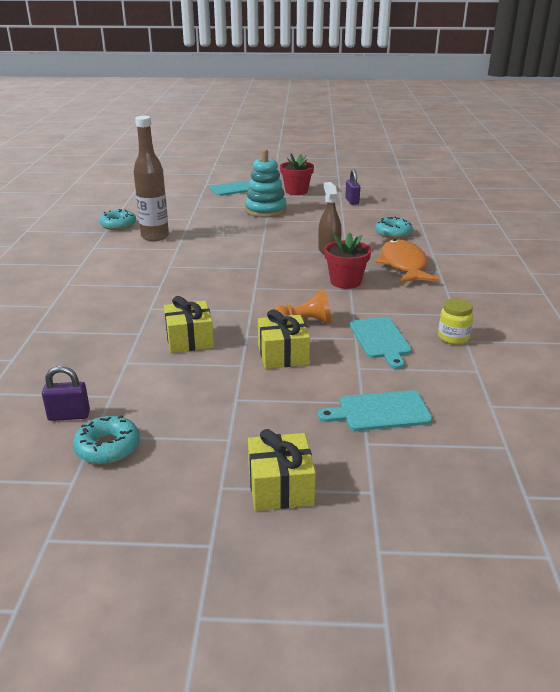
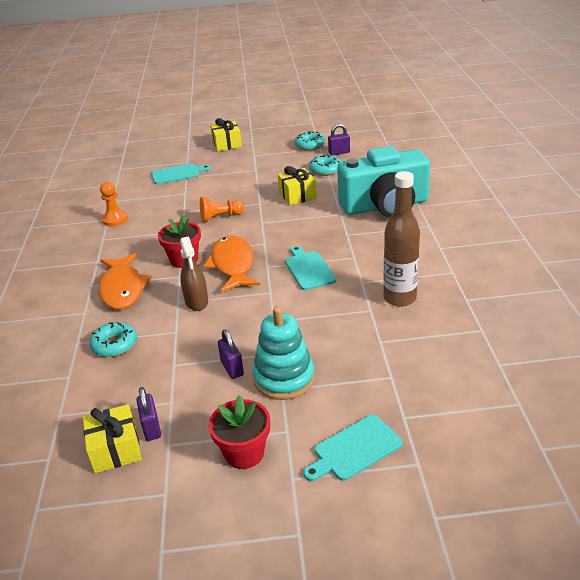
camera: 175 degrees right, 5 degrees up
(89, 310) = (385, 206): none -> turquoise camera
(118, 225) = (462, 314): turquoise donut -> turquoise donut (325, 170)
(283, 355) = (232, 194): yellow gift -> yellow gift (115, 449)
(293, 272) = (233, 265): none -> orange fish
(300, 216) = (232, 368): none -> purple padlock
(380, 340) = (167, 212): turquoise cutting board -> turquoise cutting board (308, 269)
(453, 337) = (115, 220): yellow jar -> orange pawn

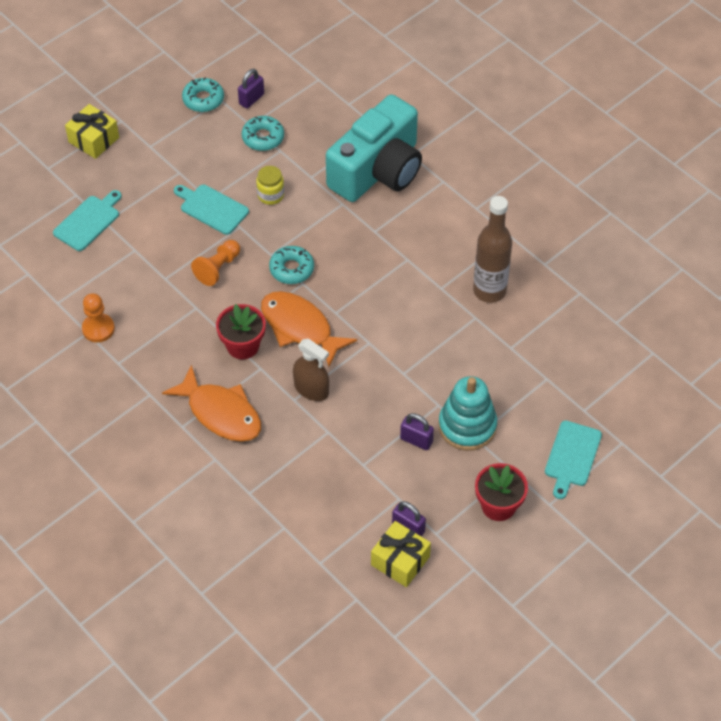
camera: 40 degrees left, 20 degrees up
(114, 345) = (288, 475): turquoise donut -> turquoise donut (291, 269)
(297, 195) = (270, 195): yellow gift -> yellow jar
(308, 269) = (379, 296): turquoise cutting board -> turquoise cutting board (212, 208)

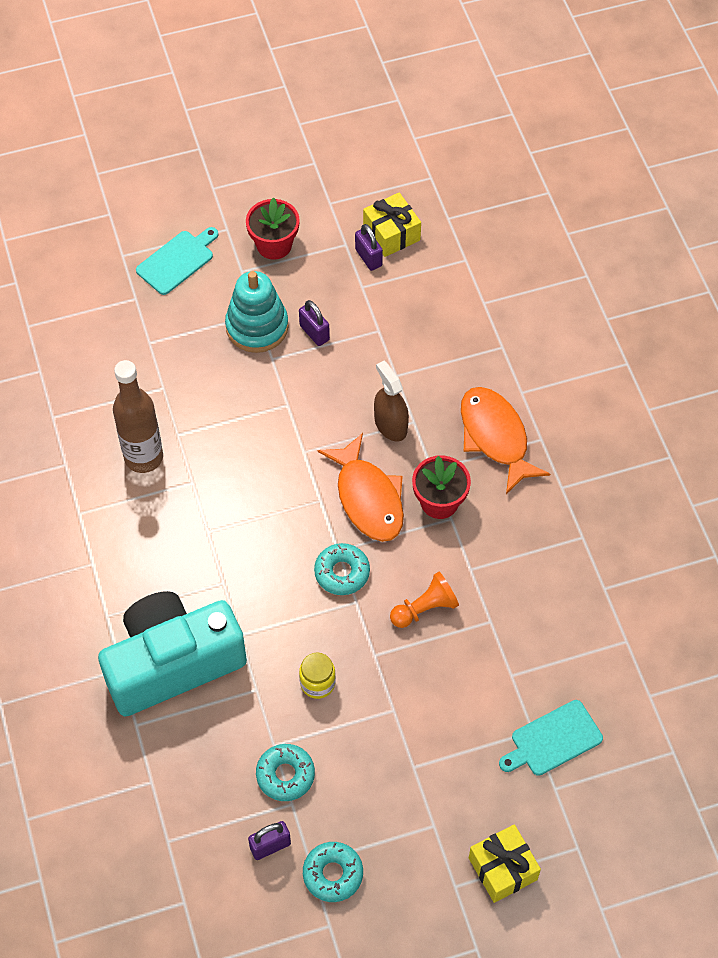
camera: 155 degrees left, 5 degrees up
(98, 329) = (590, 587): orange pawn -> none
(212, 208) = (396, 694): turquoise cutting board -> none

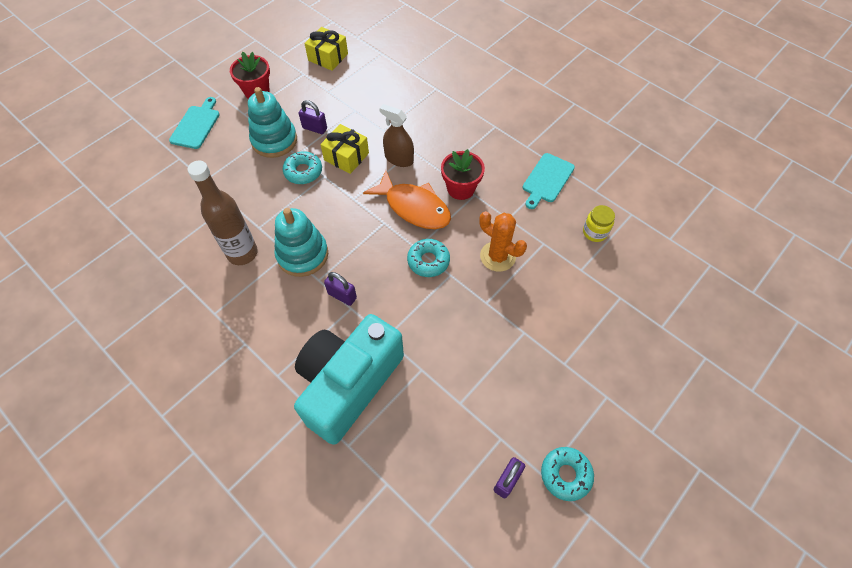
camera: 30 degrees left, 0 degrees up
(207, 493) = (302, 255): none -> turquoise stacking toy
(285, 775) = (482, 420): turquoise donut -> turquoise donut (303, 172)
(317, 683) = (461, 342): yellow jar -> yellow jar (595, 232)
(368, 258) = (322, 75): purple padlock -> purple padlock (342, 295)
(425, 608) = (497, 256): orange pawn -> orange cactus
(495, 437) = (468, 137): orange fish -> none
(503, 868) = (672, 400): yellow gift -> yellow gift (346, 156)
(553, 740) = (637, 296): turquoise cutting board -> turquoise cutting board (547, 179)

